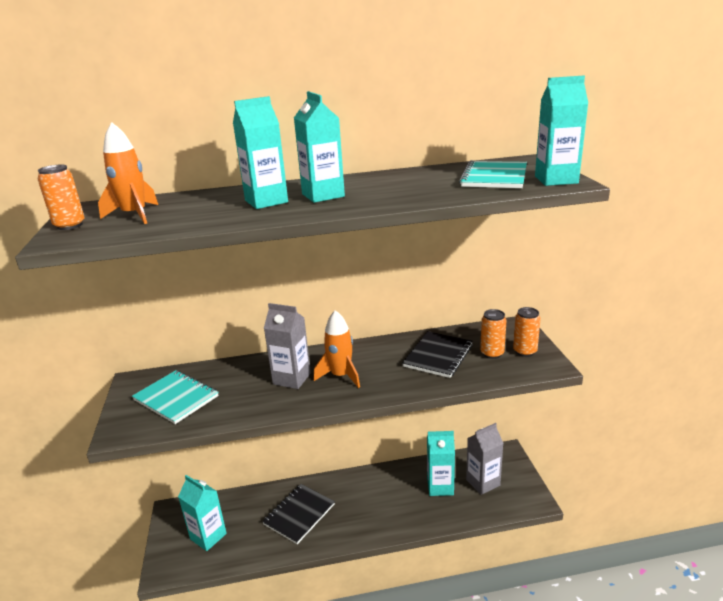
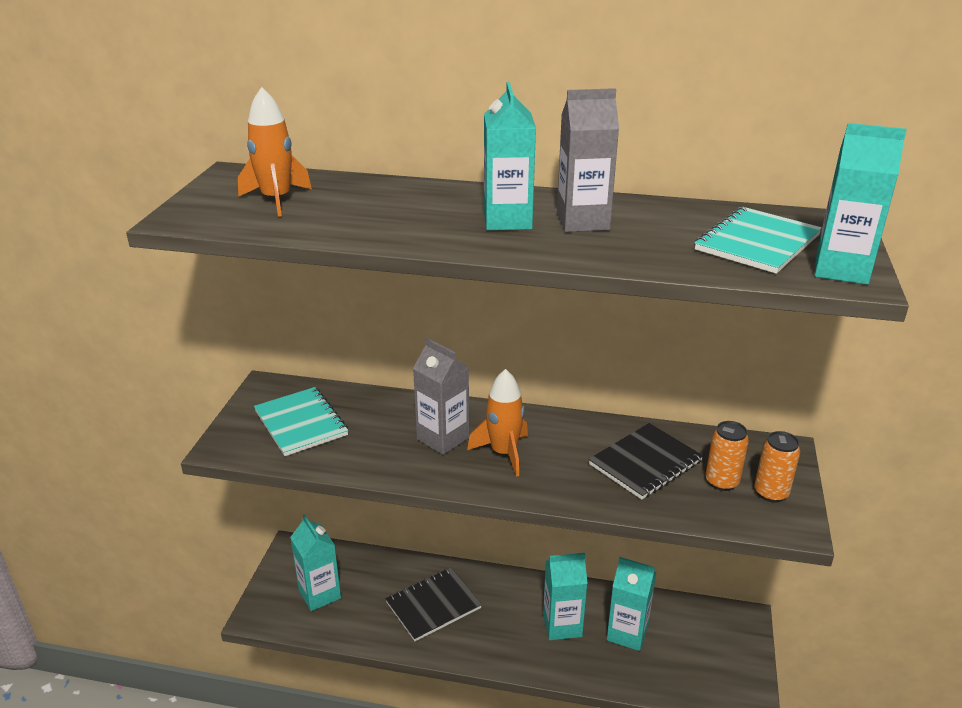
camera: 20 degrees right, 5 degrees up
(70, 225) = (202, 199): orange can -> none
(266, 201) = (433, 214): turquoise carton -> turquoise carton (562, 625)
(483, 482) = (688, 648): grey carton -> grey carton (582, 222)

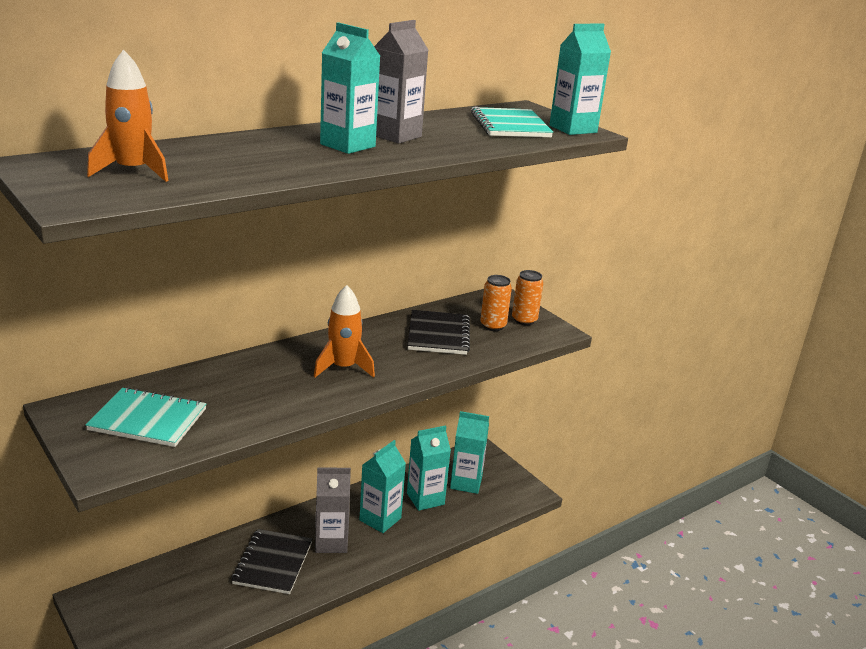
camera: 50 degrees left, 5 degrees down
(319, 594) = (164, 614): turquoise carton -> turquoise carton (466, 483)
(443, 438) = (285, 378): grey carton -> grey carton (331, 542)

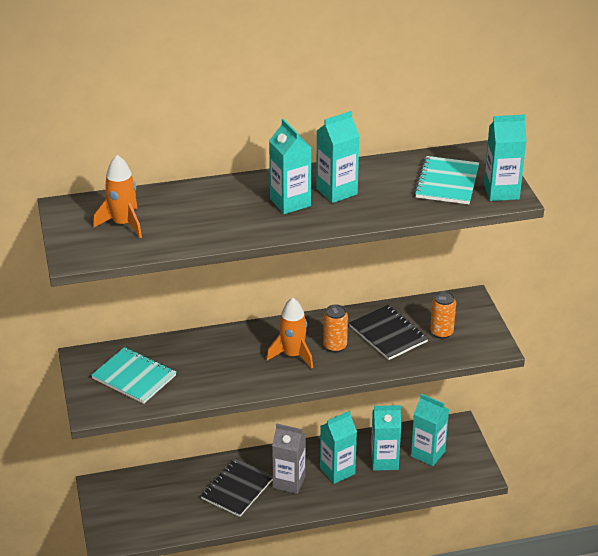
camera: 25 degrees right, 10 degrees up
(395, 136) = (336, 191): grey carton -> turquoise carton
(438, 334) = (388, 334): black notebook -> black notebook turned 60 degrees counterclockwise
(524, 320) = (474, 331): orange can -> orange can (335, 346)

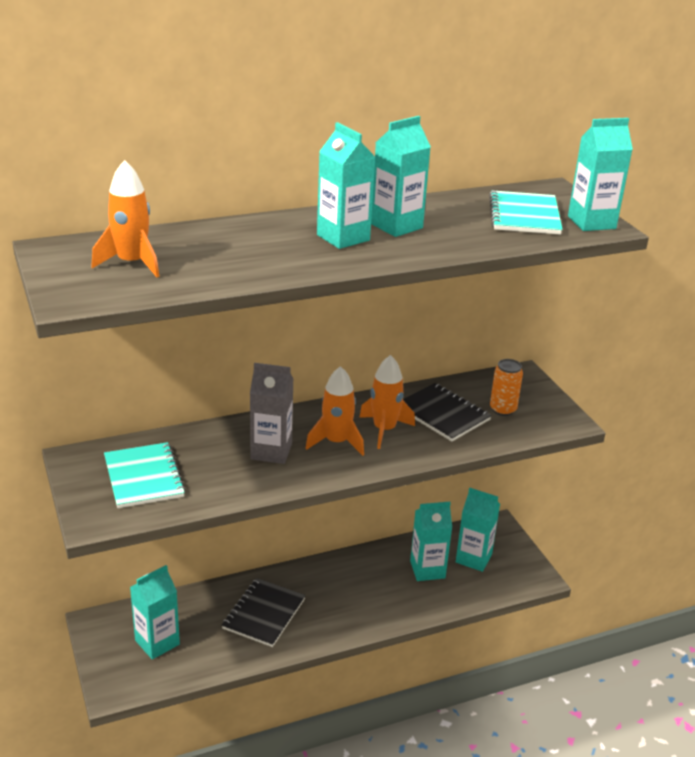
camera: 10 degrees left, 5 degrees down
(134, 377) = (143, 477): turquoise notebook -> turquoise notebook turned 45 degrees clockwise
(289, 482) = (323, 601): grey carton -> grey carton (271, 451)
(335, 346) = (384, 430): orange can -> orange rocket
(337, 471) = (376, 585): turquoise carton -> turquoise carton (157, 642)

